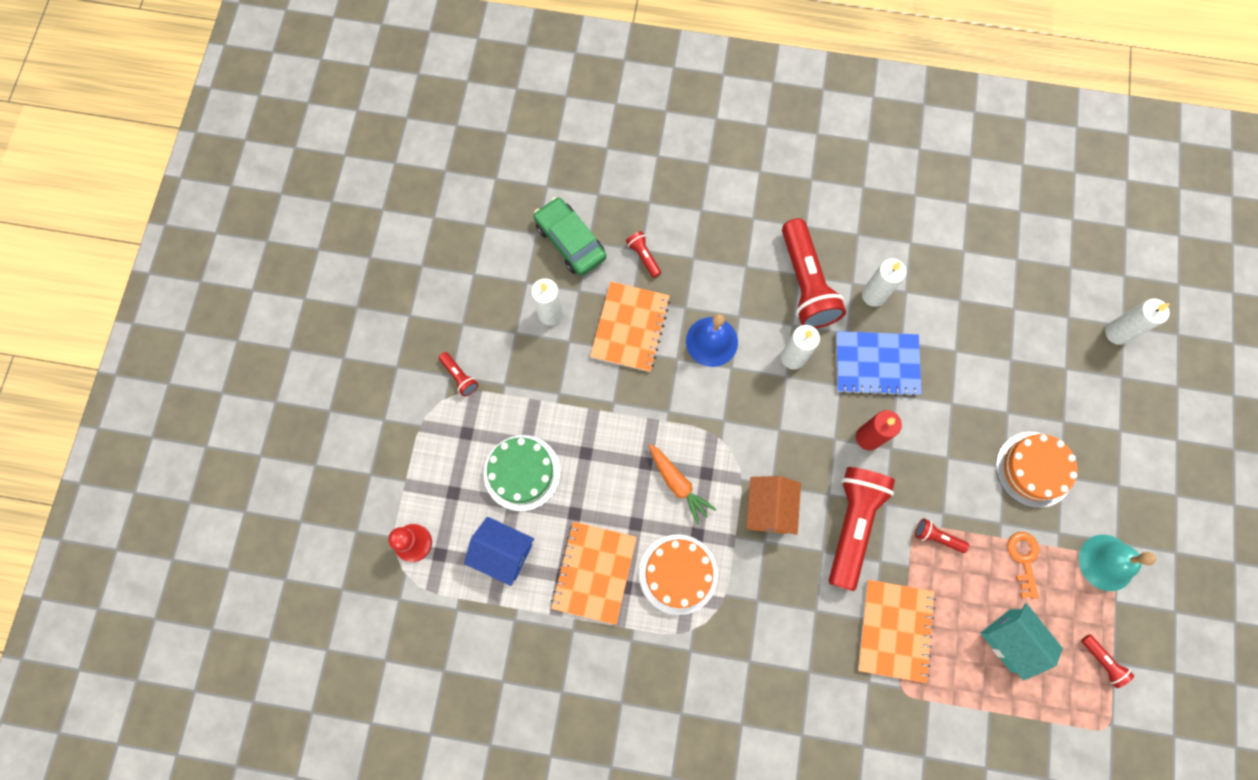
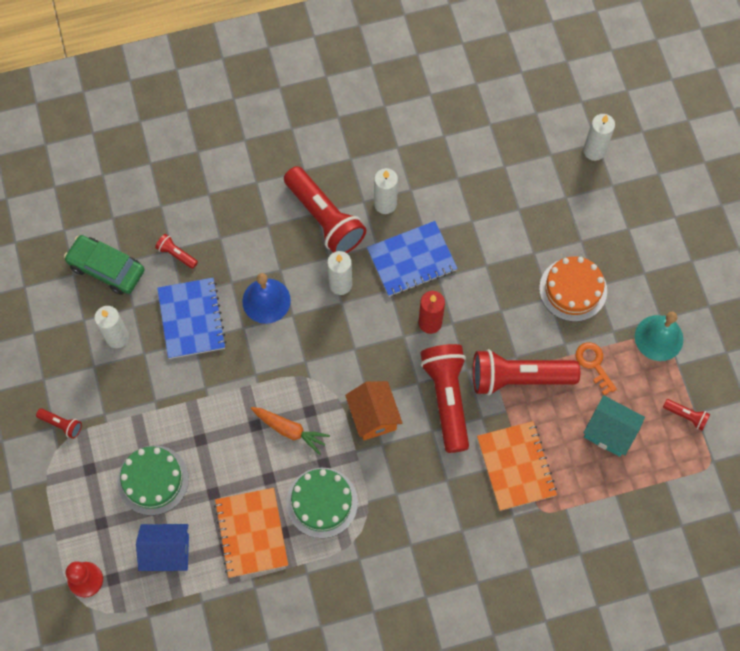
camera: 25 degrees left, 5 degrees down
(630, 327) = (191, 319): orange notebook -> blue notebook
(678, 574) = (322, 502): orange cake -> green cake
(937, 537) = (518, 378): red flashlight -> red flashlight, size x2.31

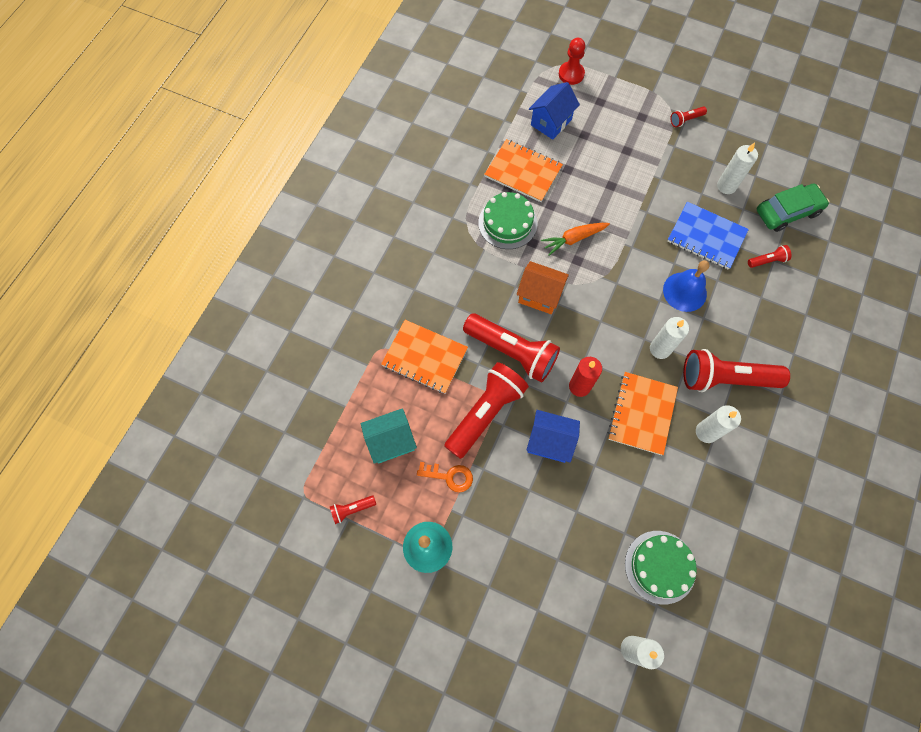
camera: 130 degrees right, 0 degrees up
(153, 480) = (605, 144): green cake -> green cake (660, 566)
(411, 260) = (642, 414): blue notebook -> orange notebook
(497, 311) = (549, 442): none -> blue house
(573, 289) = (521, 515): orange cake -> none

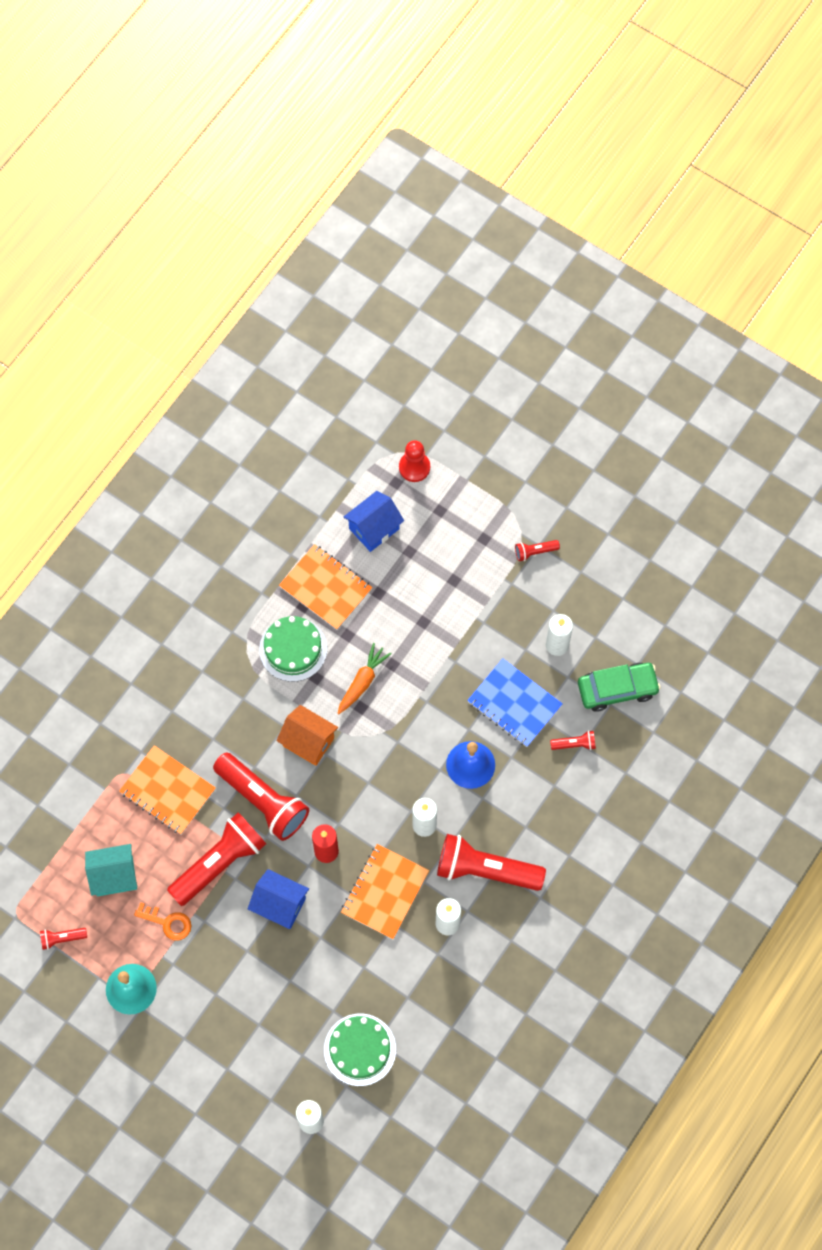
camera: 10 degrees right, 0 degrees up
(573, 239) = (362, 681): orange carrot -> orange carrot turned 135 degrees clockwise

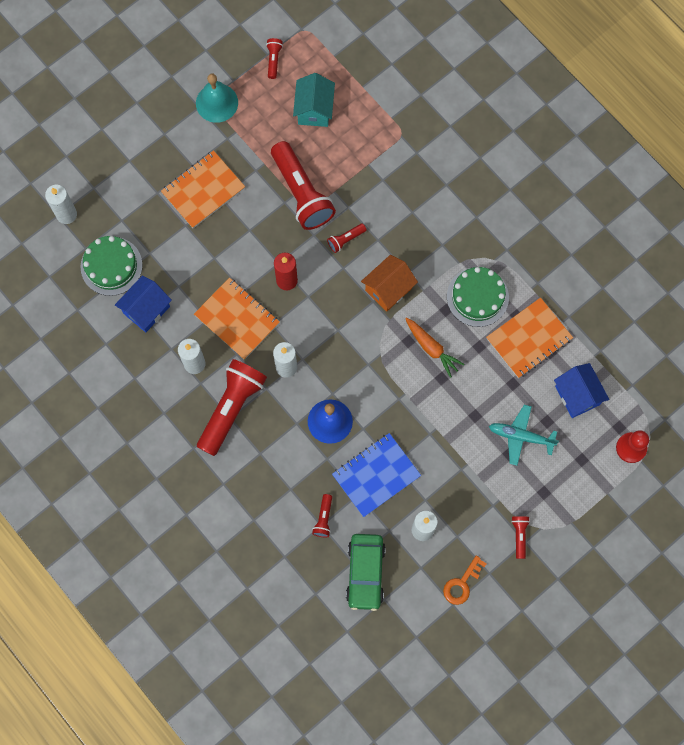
camera: 105 degrees right, 5 degrees up
(167, 791) = (376, 166): orange notebook -> orange notebook (203, 190)
(167, 923) = (262, 142): orange key -> orange key (462, 584)
(263, 801) = (345, 240): red flashlight -> red flashlight, size x0.43
(279, 905) = (251, 232): blue house -> blue house (146, 310)
(432, 572) = (521, 436): none -> turquoise plane

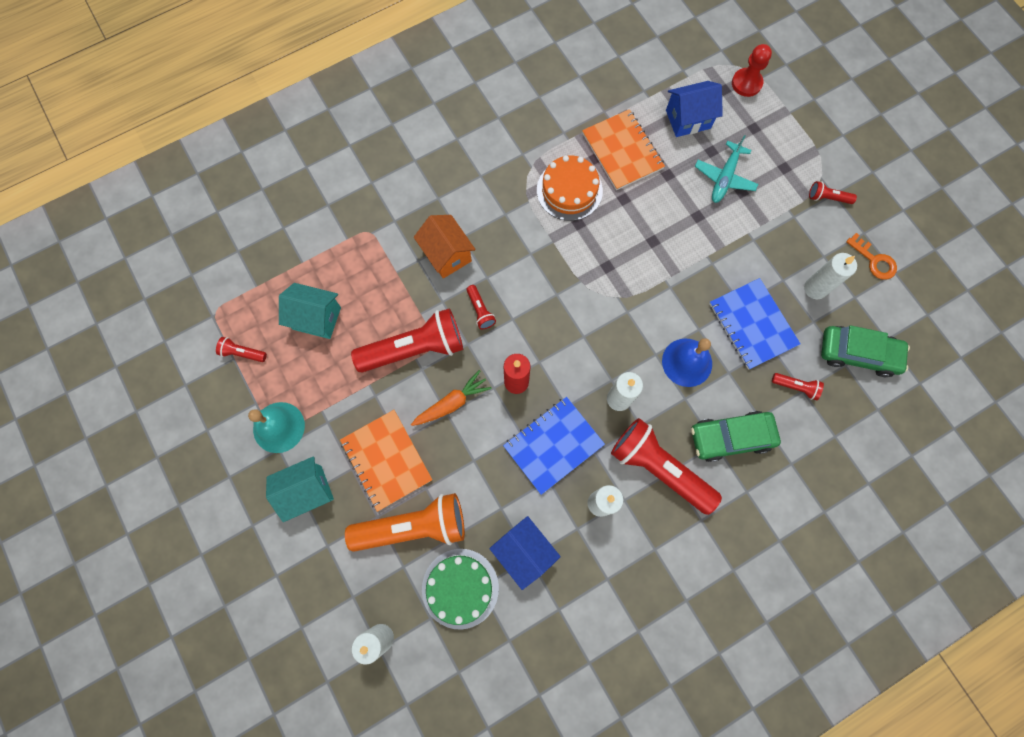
camera: 80 degrees left, 0 degrees up
(154, 221) = (413, 526): none -> orange flashlight
(169, 136) = (307, 491): none -> turquoise house
(237, 319) = (553, 445): orange notebook -> blue notebook
(268, 466) = (731, 437): none -> green car
(388, 289) = (545, 276): orange house -> orange house (447, 255)
(432, 348) = (619, 244): orange carrot -> orange carrot (452, 403)
(477, 297) = (569, 190): green cake -> orange cake

